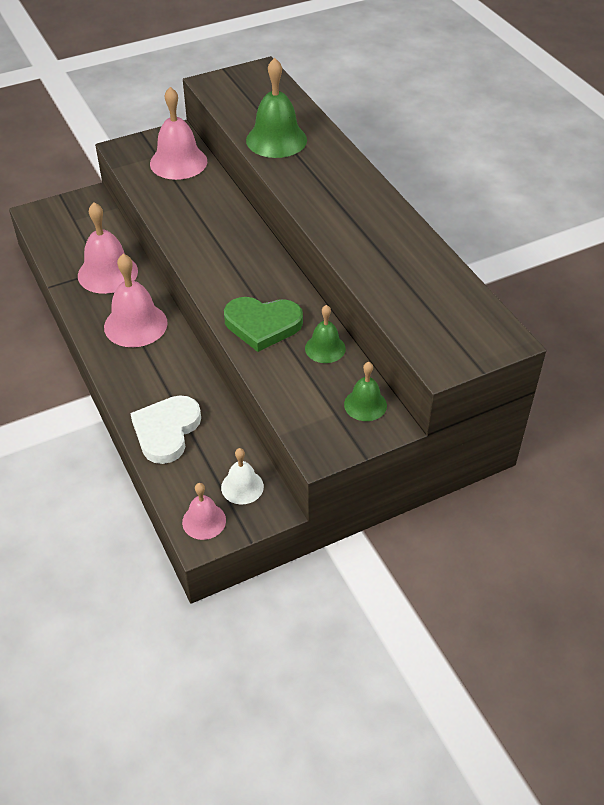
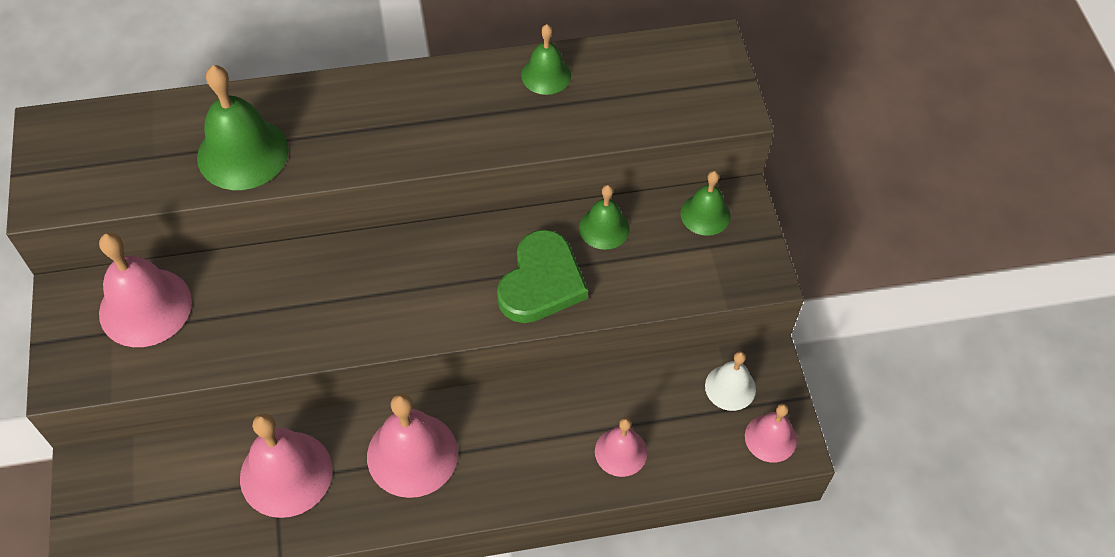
camera: 75 degrees left, 10 degrees up
(166, 431) = (621, 452): white heart -> pink bell
(416, 254) = (546, 75): none -> green bell

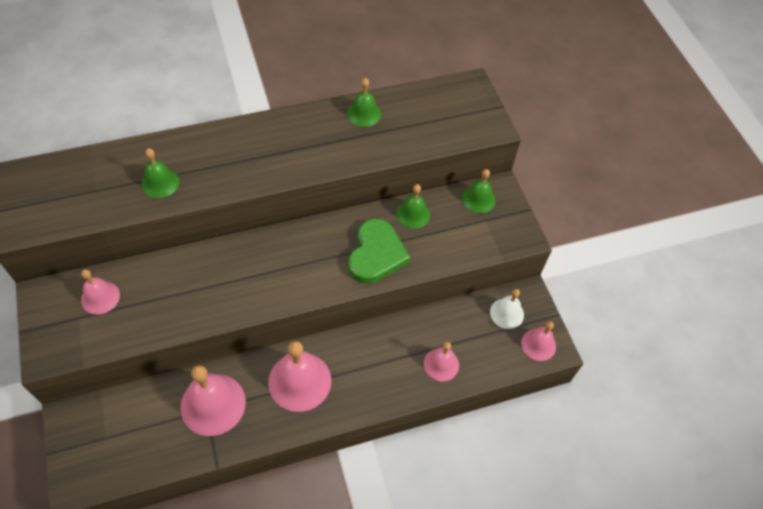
camera: 10 degrees left, 0 degrees up
(145, 307) = (100, 297): pink bell -> pink bell, size x0.58
(242, 153) = (160, 183): green bell -> green bell, size x0.58

